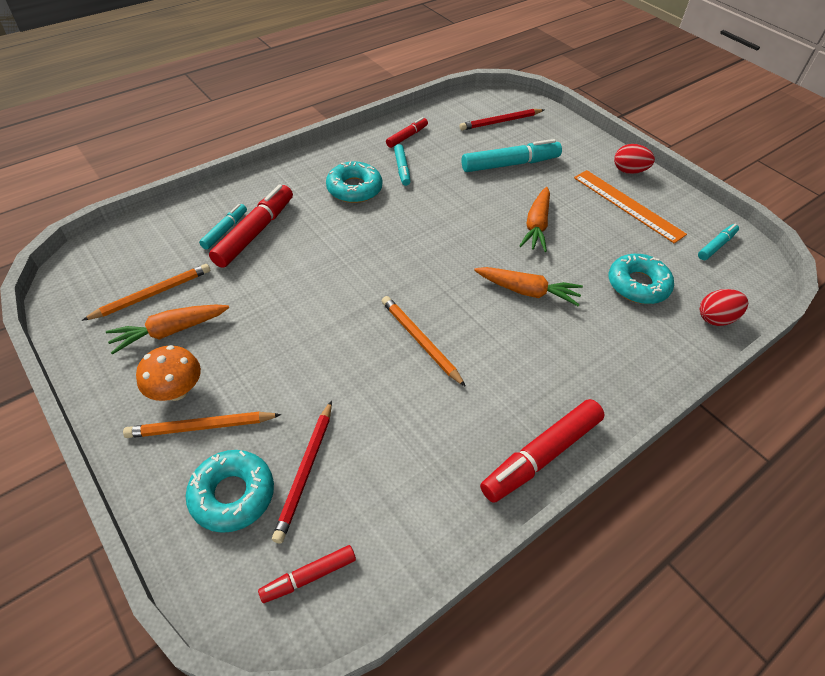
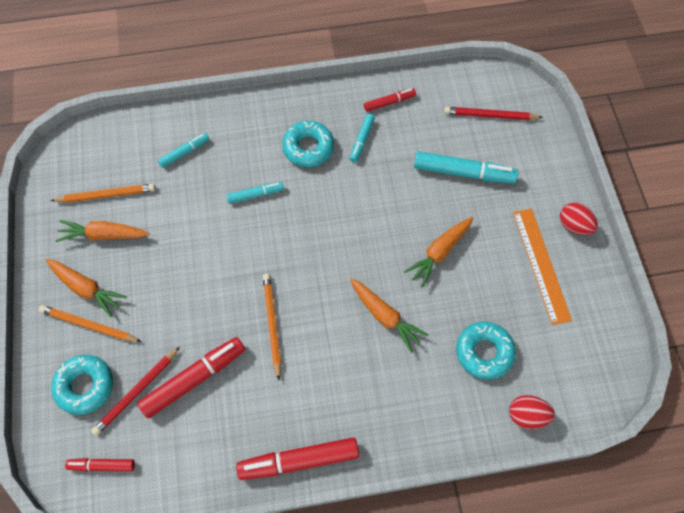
camera: 30 degrees right, 15 degrees up
(176, 391) = (86, 288): orange mushroom -> orange carrot
(255, 232) = (206, 164): red marker -> red marker (194, 379)
(716, 246) = (590, 344): turquoise marker -> turquoise marker (255, 195)

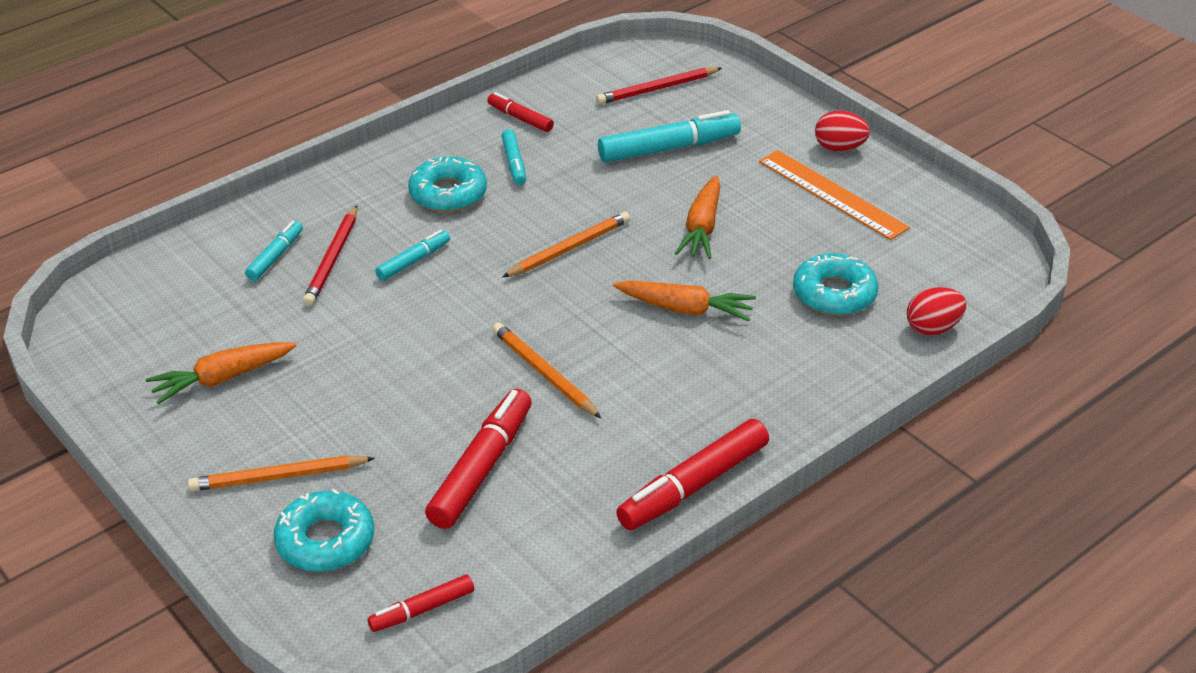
camera: 30 degrees left, 25 degrees down
(86, 288) = (242, 442): orange carrot -> none
(106, 195) = (192, 338): orange pencil -> orange pencil (569, 249)
(137, 392) = (409, 514): red pencil -> red pencil (332, 259)
(389, 102) = (520, 118): red marker -> red marker turned 90 degrees counterclockwise

